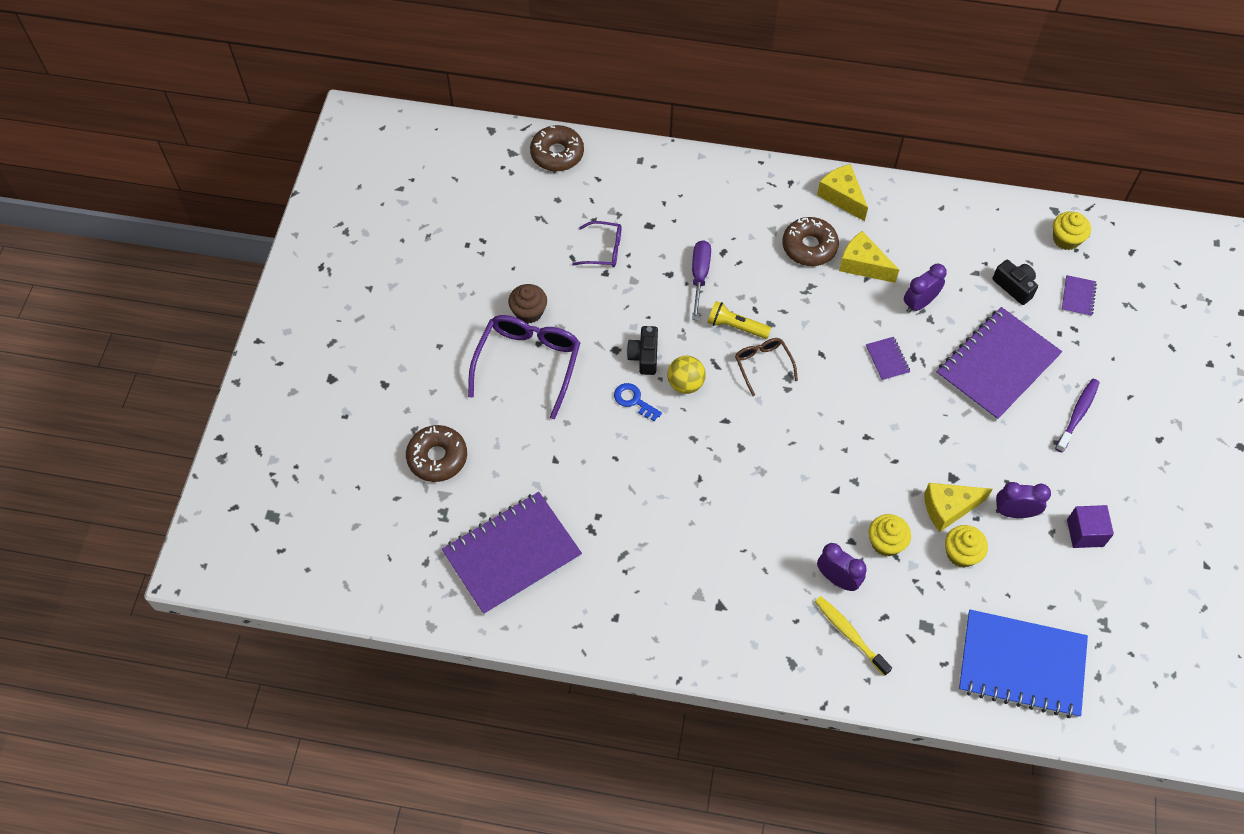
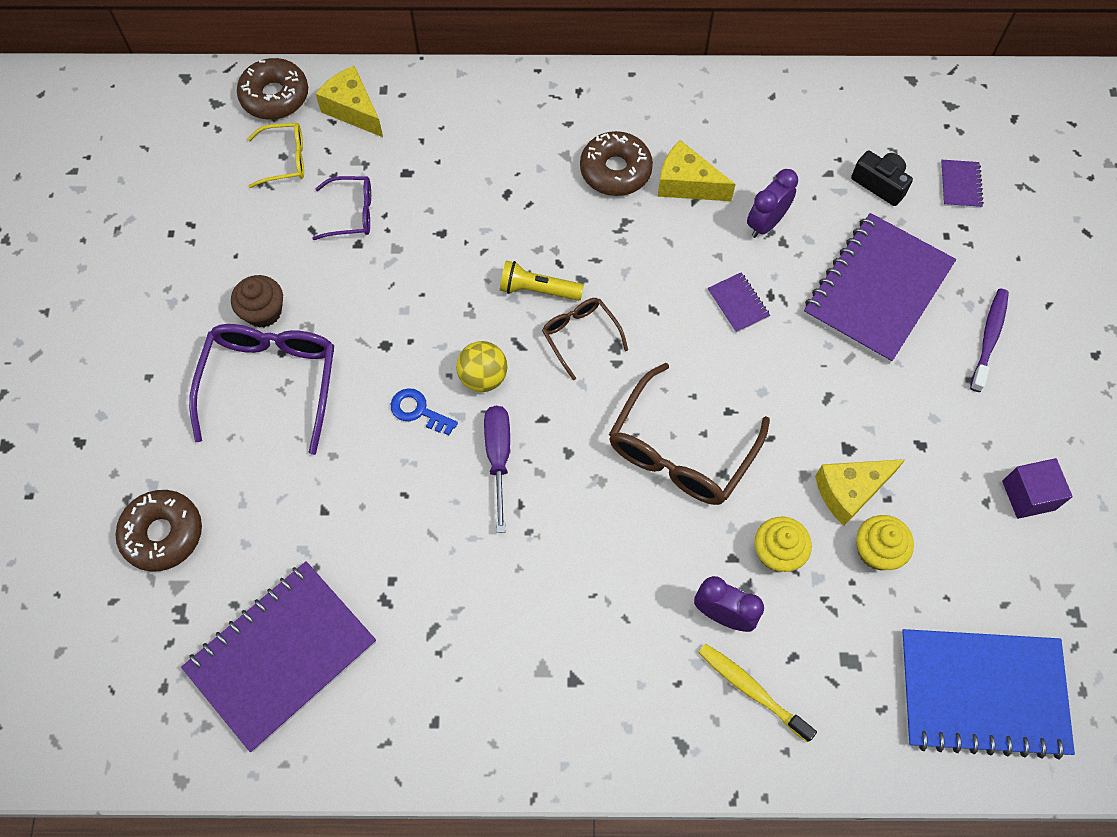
camera: 10 degrees left, 5 degrees up
(559, 203) = (285, 160): none -> yellow glasses
(644, 356) = (424, 348): black camera -> none
(699, 276) = (481, 230): purple screwdriver -> purple screwdriver (498, 457)
(825, 459) = (680, 450): none -> brown glasses
(842, 197) = (646, 100): yellow cheese -> yellow cheese (353, 110)
(1014, 512) = (934, 482): purple clock -> none
(1066, 239) = (932, 114): yellow cupcake -> none

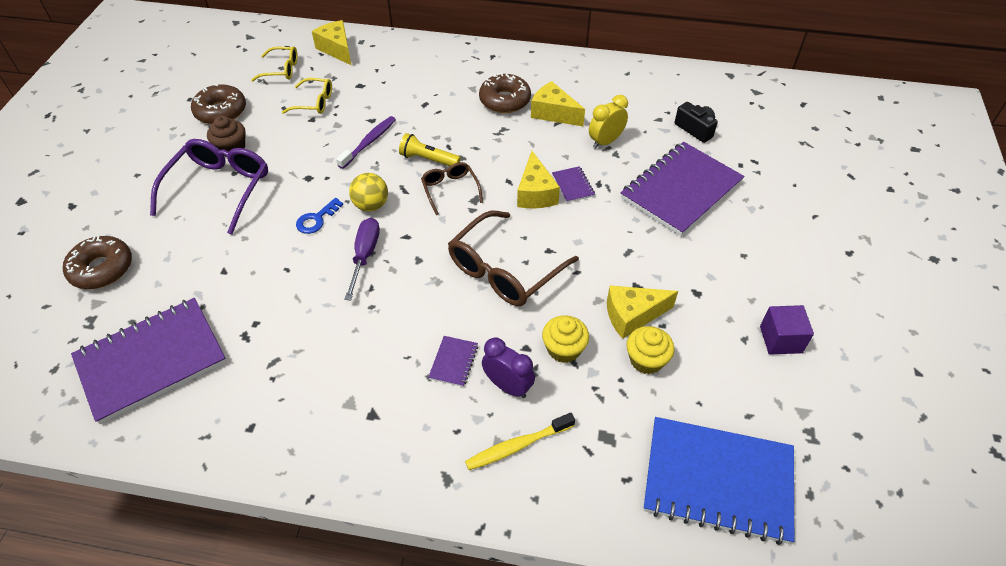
camera: 10 degrees right, 15 degrees down
(275, 96) = (289, 37): brown donut -> brown donut (221, 111)
(352, 213) = (314, 102): purple glasses -> yellow glasses
(418, 411) = (317, 219): blue key -> blue key turned 90 degrees counterclockwise
(692, 324) = (535, 193): none -> yellow cheese
(751, 690) = (517, 446): yellow toothbrush -> yellow toothbrush turned 75 degrees counterclockwise
(765, 223) = (605, 142): purple clock -> yellow clock
(960, 185) = (756, 137): purple notebook -> purple notebook (453, 362)
(989, 338) = (763, 231): purple toothbrush -> purple toothbrush (369, 142)

